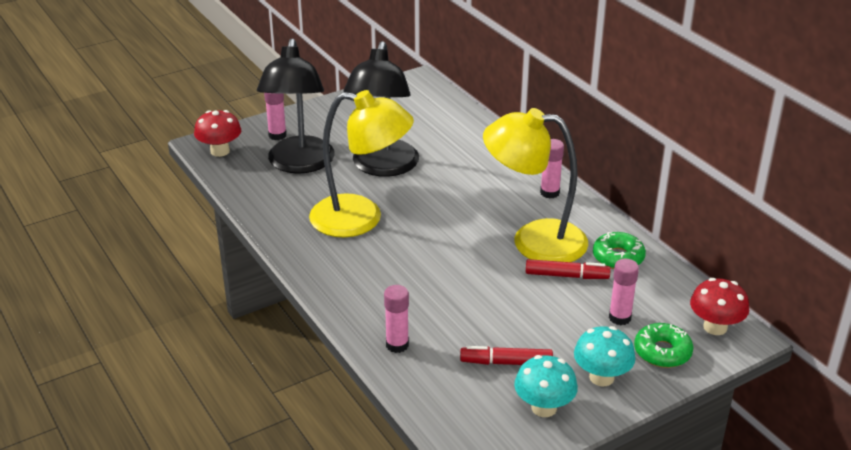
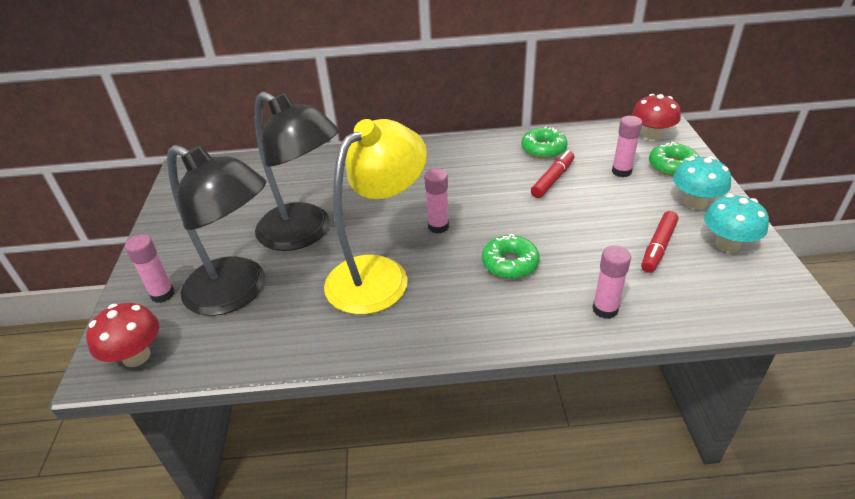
camera: 60 degrees left, 5 degrees up
(420, 280) = (510, 263): none -> green donut
(534, 241) = (493, 181): yellow lamp -> none
(549, 193) = (433, 153): pink glue stick -> pink glue stick (438, 226)

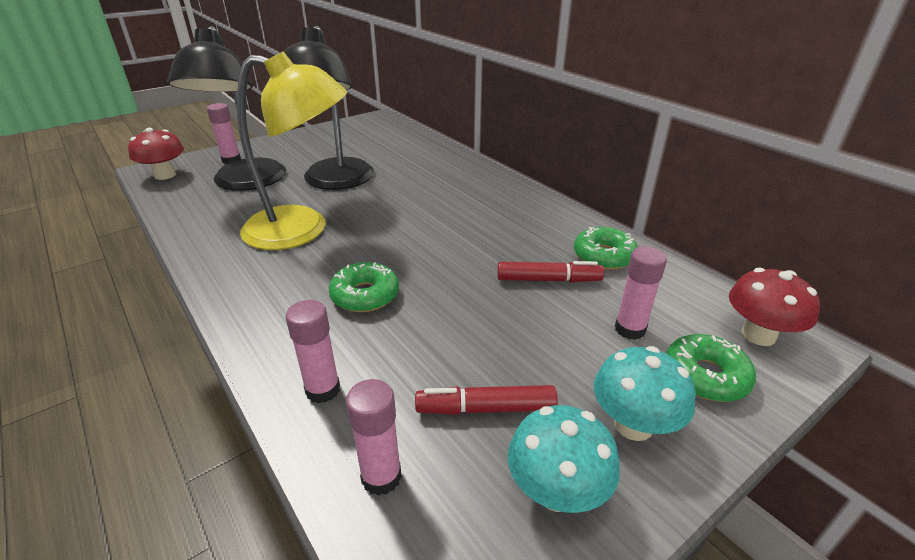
camera: 55 degrees right, 5 degrees down
(438, 226) = (394, 236): pink glue stick -> pink glue stick (381, 477)

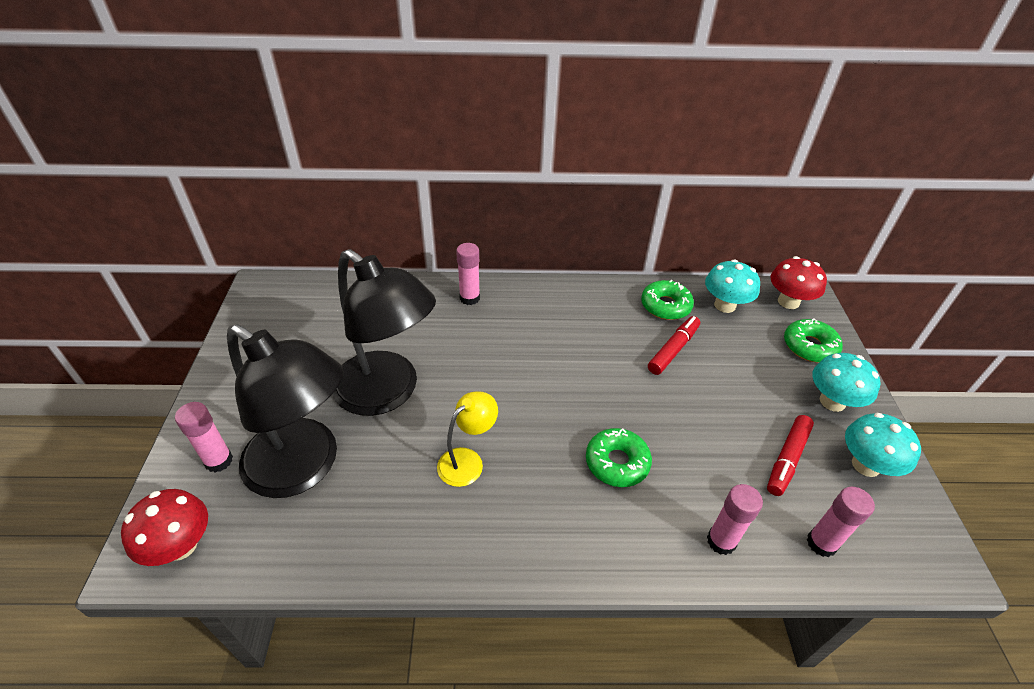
camera: 55 degrees left, 10 degrees up
(302, 230) = (467, 460): yellow lamp -> yellow lamp, size x0.48
(630, 329) = (751, 348): pink glue stick -> pink glue stick (469, 298)
(668, 290) = (725, 305): none -> turquoise mushroom

